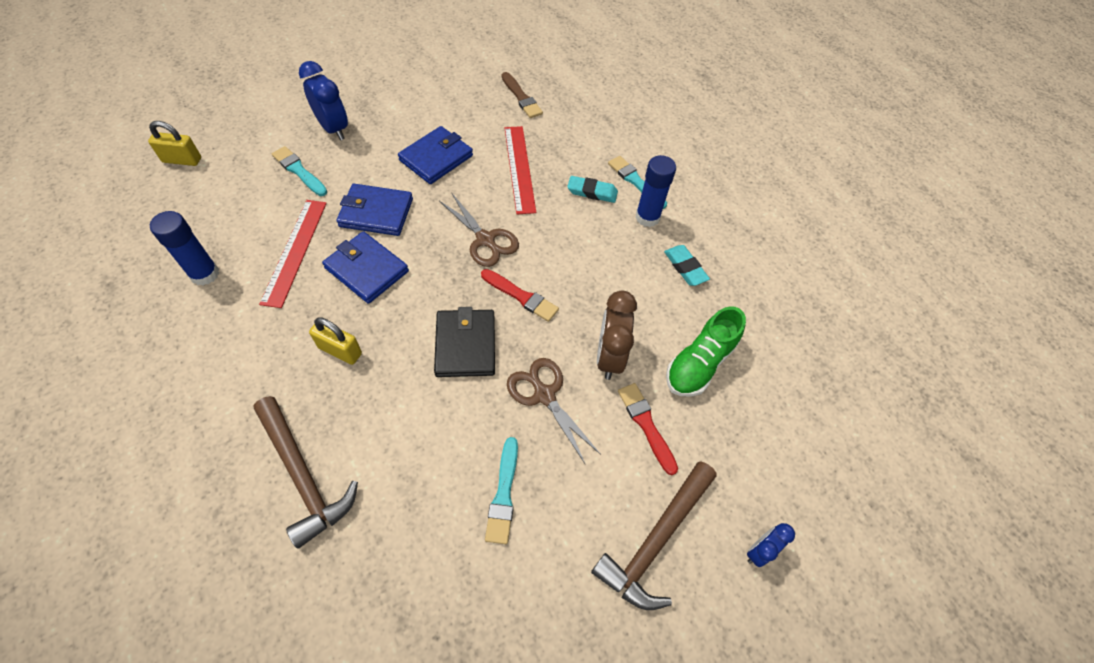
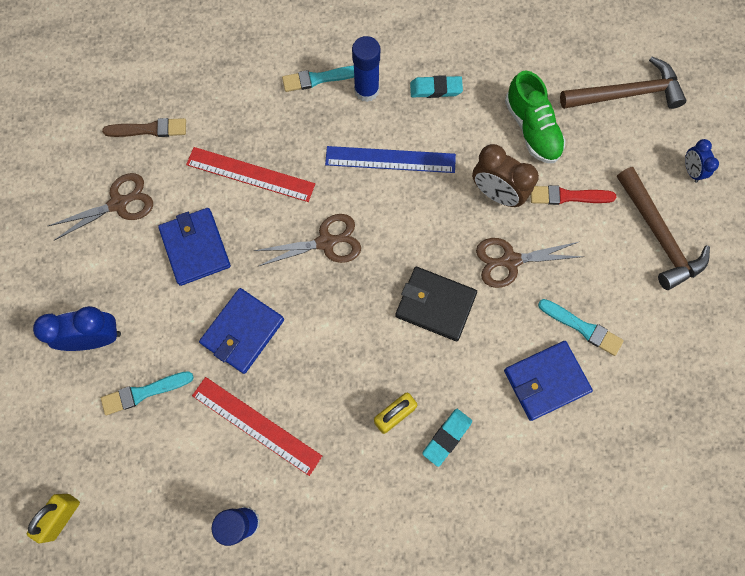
camera: 60 degrees left, 15 degrees up
(303, 476) = (505, 480): brown hammer -> brown hammer (627, 94)
(367, 270) = (312, 363): blue wallet -> blue wallet (546, 381)
(450, 103) = (118, 204): none -> brown scissors
(521, 296) = (404, 238): red brush -> none
(592, 192) = (313, 123): turquoise eraser -> turquoise eraser (447, 437)
(592, 258) = (390, 159): none -> blue ruler

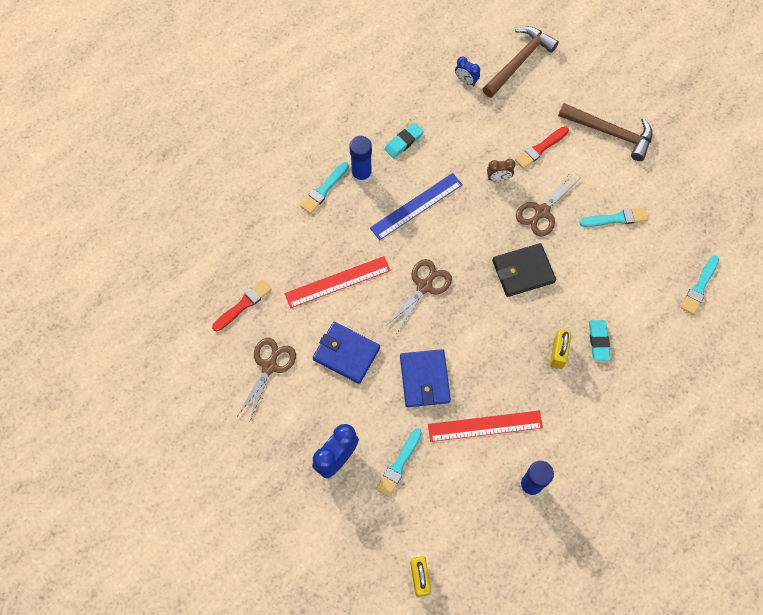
camera: 40 degrees left, 5 degrees down
(149, 129) = (243, 305): brown brush -> red brush
(497, 194) = (498, 178): brown clock -> brown clock, size x0.57
(532, 129) = (483, 123): green shoe -> none
(546, 381) = (623, 265): blue wallet -> none
(608, 470) = (699, 286): none -> turquoise brush
(691, 170) = (595, 81): blue clock -> blue clock (466, 81)

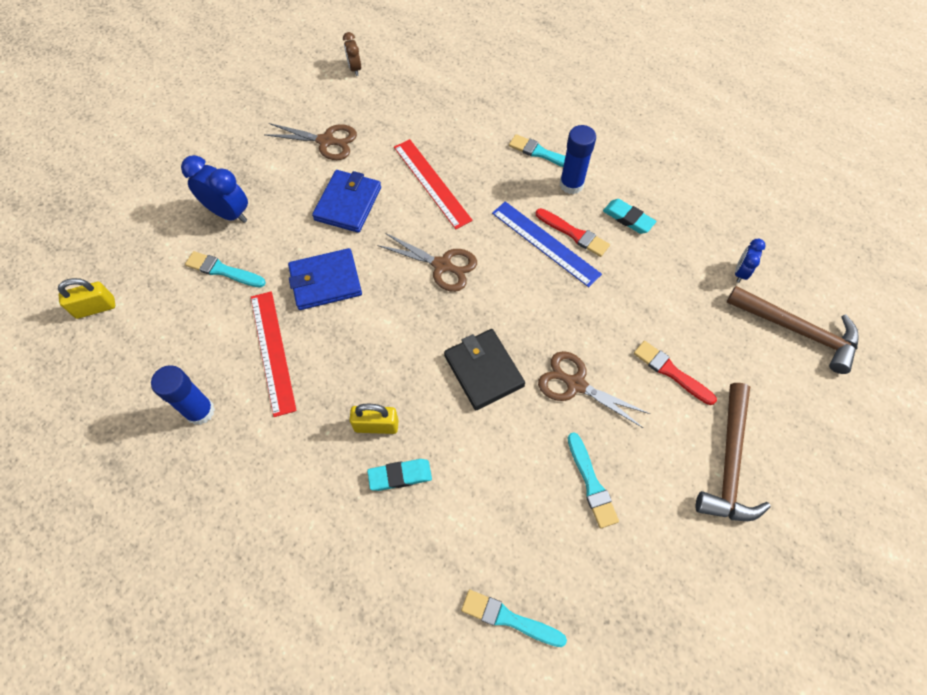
camera: 80 degrees right, 5 degrees down
(243, 305) = (391, 109): red brush -> red brush (573, 233)
(498, 178) = (610, 327): brown clock -> brown clock (355, 68)

